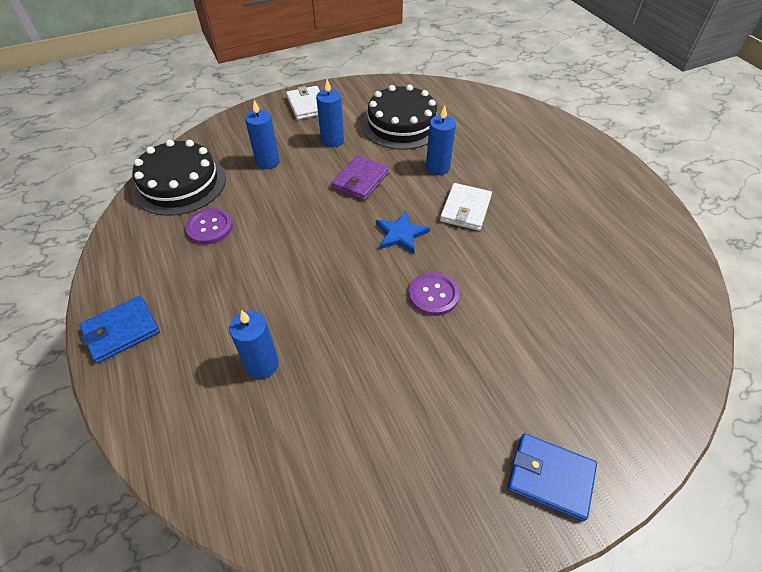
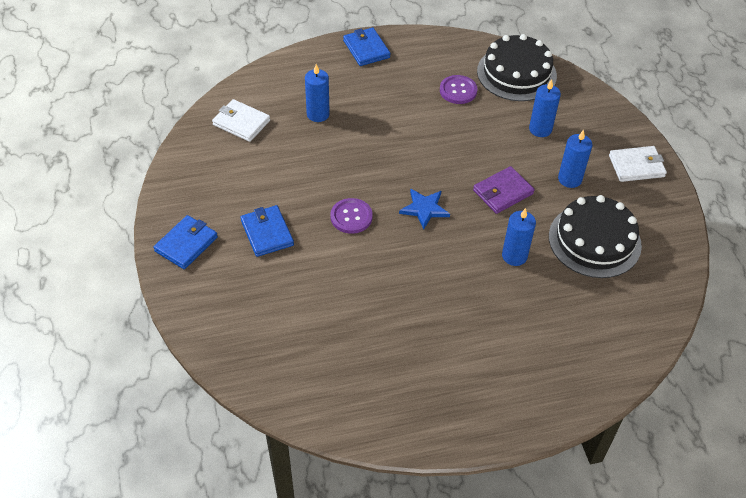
camera: 100 degrees right, 0 degrees up
(360, 180) = (503, 192): purple wallet -> purple wallet turned 75 degrees counterclockwise
(465, 209) = (447, 264): white wallet -> white wallet (241, 123)
(490, 377) = (267, 233): none -> blue wallet

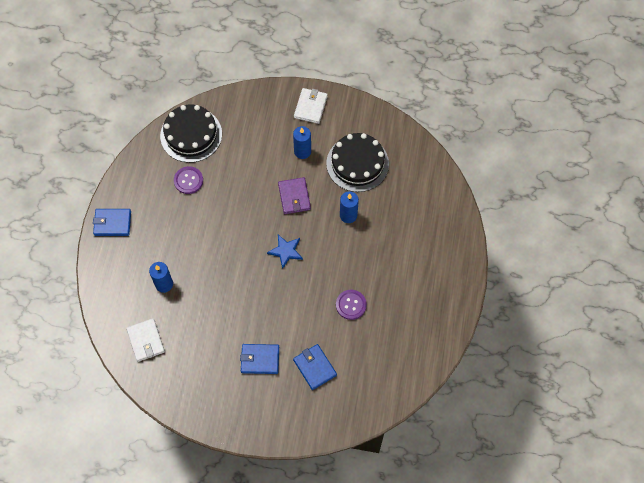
camera: 65 degrees left, 15 degrees up
(186, 244) = (245, 416): blue wallet -> blue wallet (314, 367)
(241, 123) = (146, 340): white wallet -> white wallet turned 75 degrees counterclockwise
(351, 217) = (271, 300): purple button -> purple button (351, 305)
(540, 129) = (251, 146): blue candle -> none

